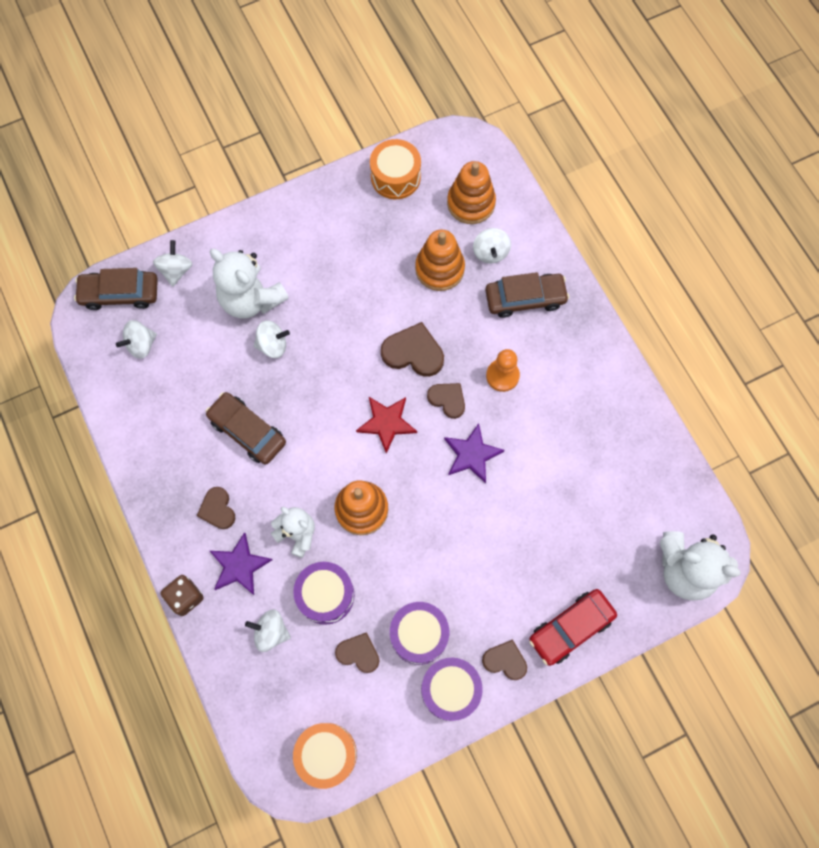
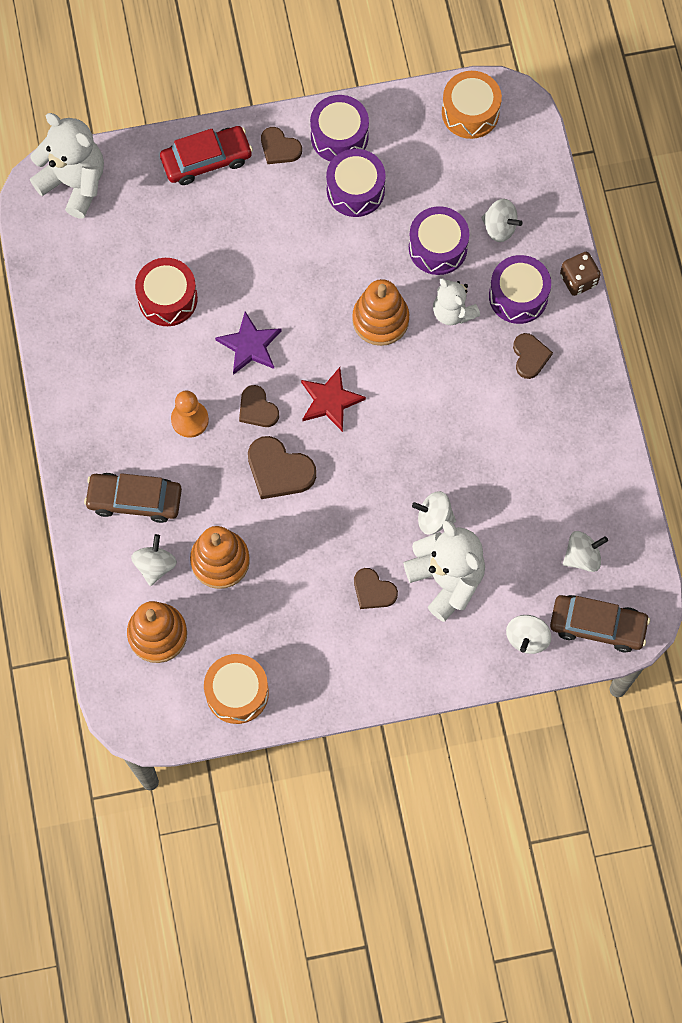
camera: 165 degrees left, 0 degrees up
(239, 566) = (518, 296): purple star -> purple drum
(247, 431) = (482, 429): brown car -> none
(358, 653) = (418, 188): brown heart -> brown heart (373, 591)
(559, 479) = (167, 298): none -> red drum

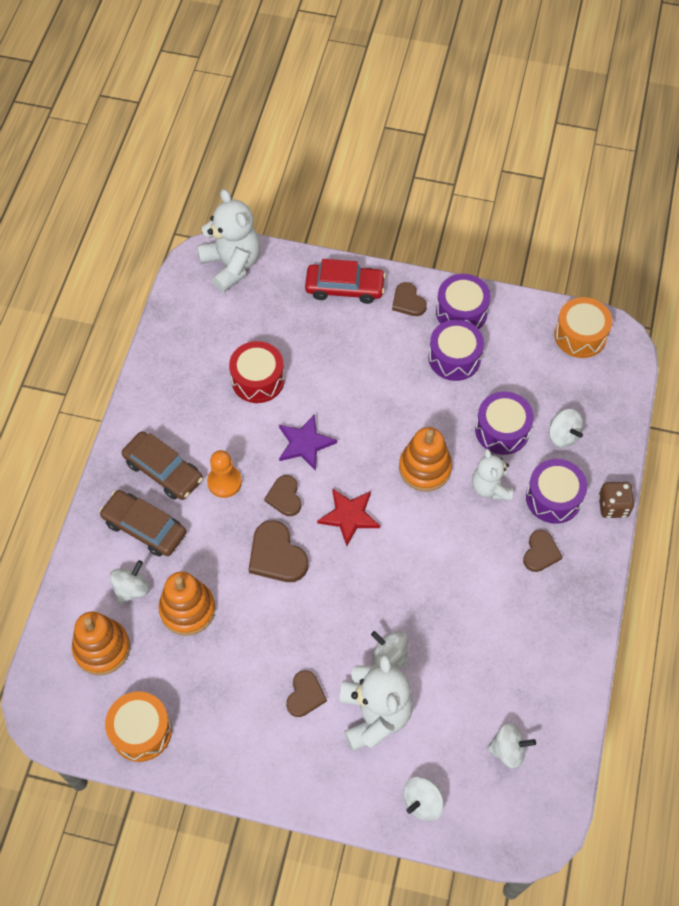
camera: 25 degrees right, 10 degrees down
(373, 591) = (305, 695): brown heart -> brown heart turned 135 degrees counterclockwise
(597, 625) = (493, 821): brown car -> brown car (163, 471)

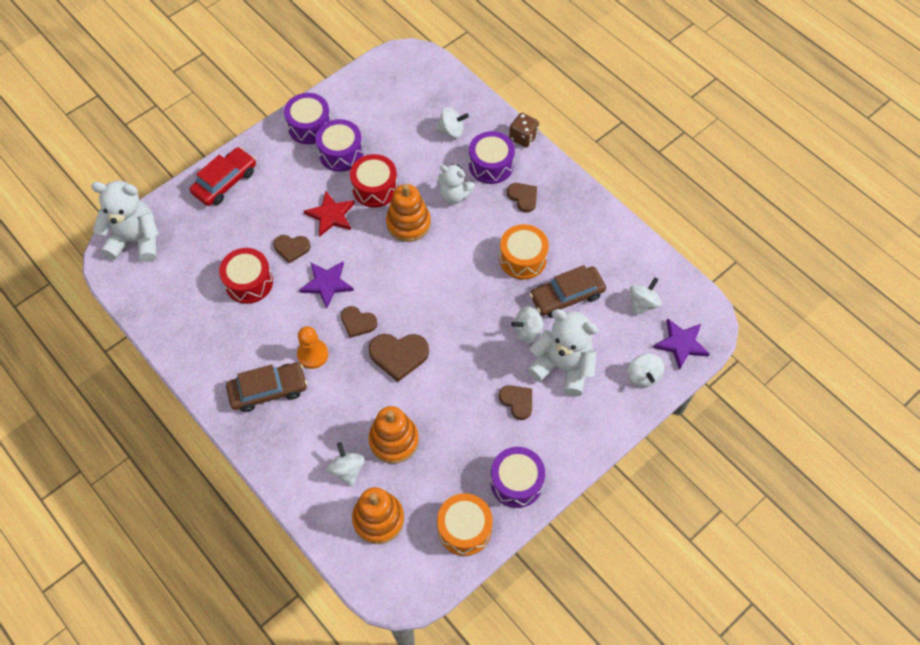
camera: 55 degrees left, 0 degrees up
(144, 528) = (304, 431): brown car -> brown car (566, 296)
(349, 516) = (406, 291): red star -> red star (331, 215)
(408, 302) = (272, 151): brown heart -> brown heart (291, 248)
(440, 413) = (375, 188): none -> red drum
(490, 819) = (681, 344): none -> purple star
(502, 430) = (418, 161): purple drum -> purple drum (516, 482)
(580, 335) = (388, 74): orange drum -> orange drum (522, 259)

